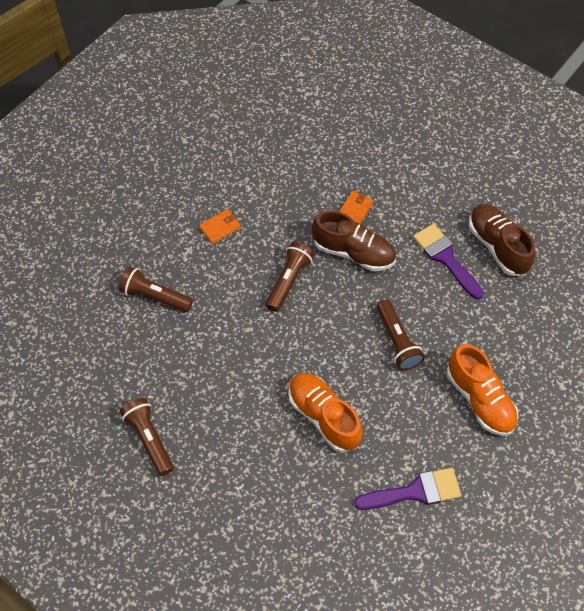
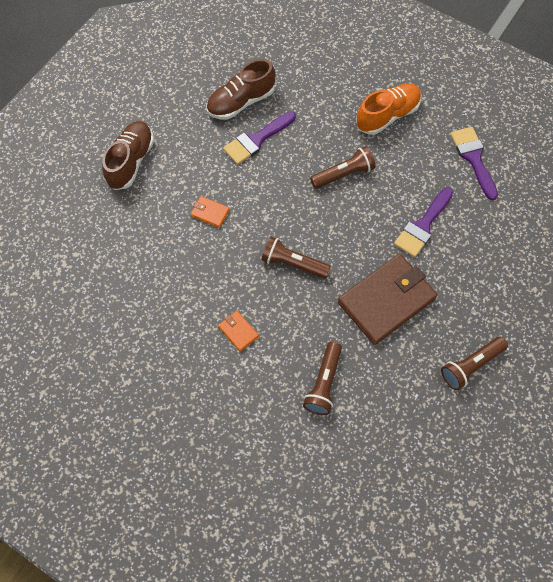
camera: 95 degrees left, 5 degrees up
(235, 365) = (386, 300): none -> brown wallet
(324, 416) = (422, 226): orange shoe -> purple brush
(353, 252) = (257, 211): brown shoe -> brown shoe (131, 161)

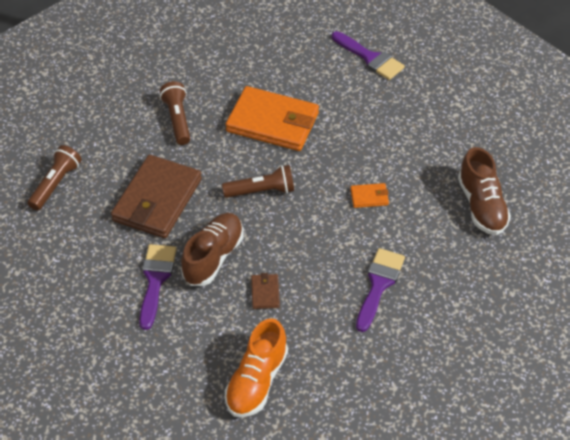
camera: 150 degrees right, 15 degrees down
(238, 331) = (273, 122): orange wallet -> orange wallet, size x2.37
(241, 102) = (426, 316): brown shoe -> brown shoe (213, 257)
(344, 174) = (265, 293): brown flashlight -> brown wallet
(473, 158) = (133, 378): purple brush -> purple brush (370, 58)

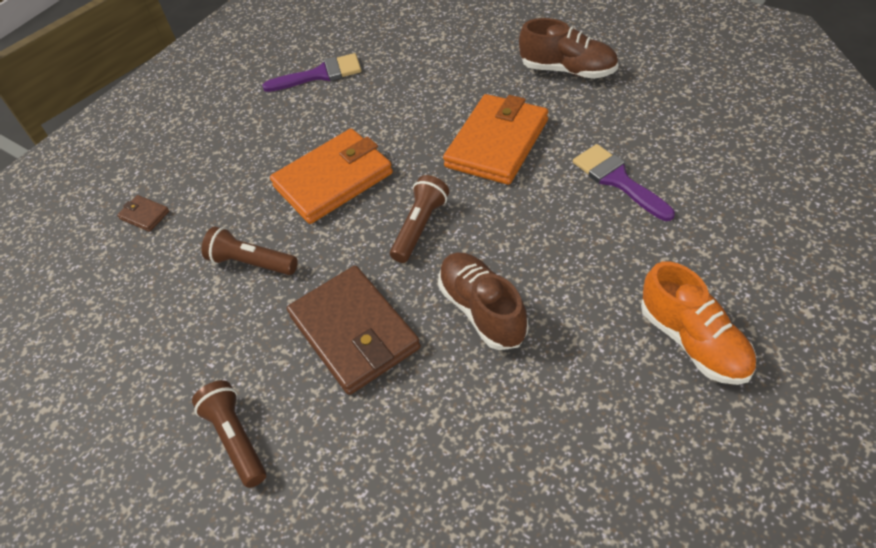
camera: 50 degrees left, 0 degrees up
(155, 280) = (477, 385): purple brush -> none
(265, 293) = (568, 281): brown wallet -> brown wallet (144, 215)
(369, 197) = (497, 143): orange wallet -> orange wallet, size x2.37

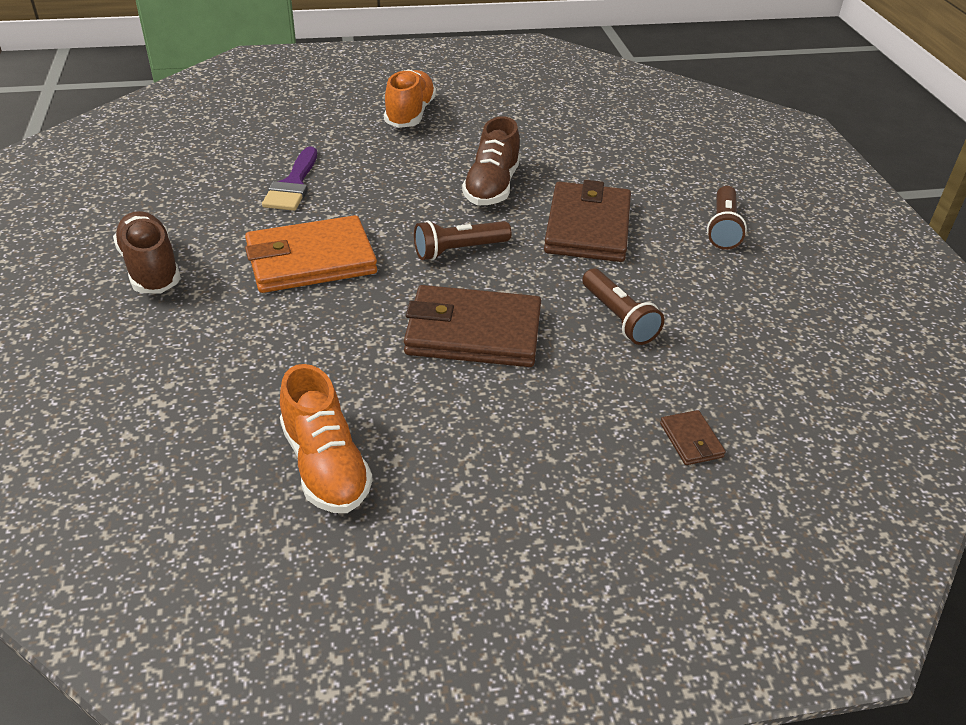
camera: 145 degrees left, 10 degrees down
(320, 74) = (325, 465): purple brush -> orange shoe
(333, 180) = (473, 332): orange wallet -> brown wallet

